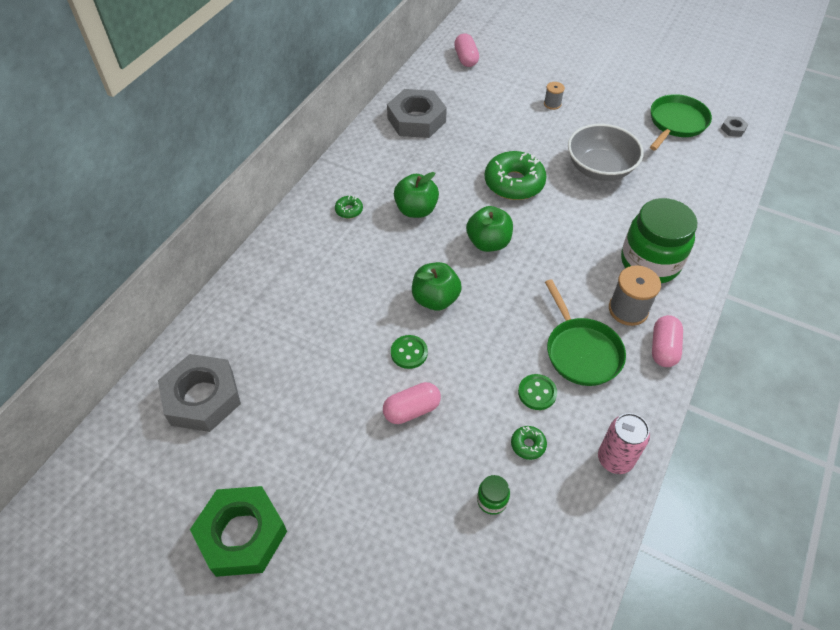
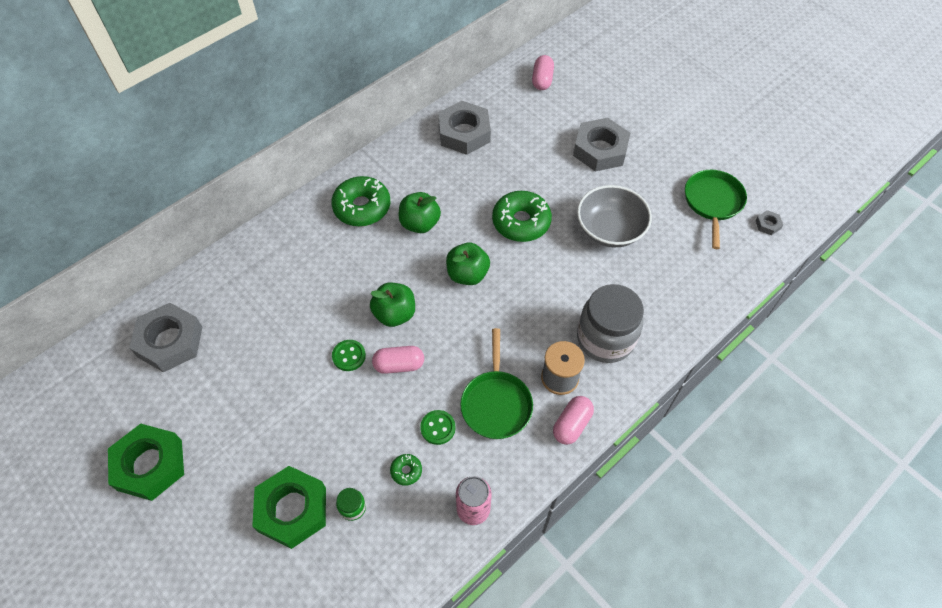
camera: 20 degrees right, 5 degrees up
(349, 210) = (362, 207): green donut -> green donut, size x2.25
(411, 410) = (326, 407): pink capsule -> pink capsule (399, 365)
(428, 525) = (292, 509): none -> green nut
(552, 104) = (600, 150): grey spool -> grey nut
(650, 263) = (605, 339): green jar -> grey jar
(676, 123) = (713, 202): green pan -> green pan turned 45 degrees counterclockwise

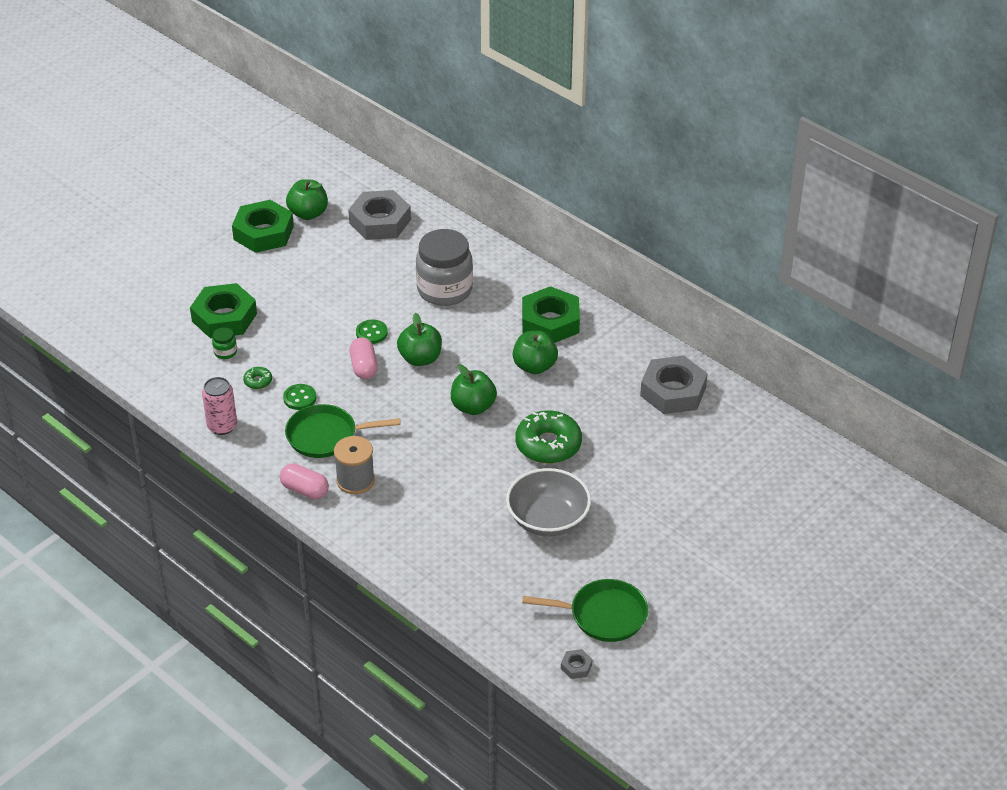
camera: 85 degrees right, 15 degrees down
(131, 414) = (308, 213): none -> green apple
(362, 207) = (550, 322): green donut -> green nut
(542, 80) = (779, 456): pink capsule -> none
(600, 150) = (670, 511): grey nut -> none
(605, 339) = (403, 515): grey jar -> grey jar (444, 290)

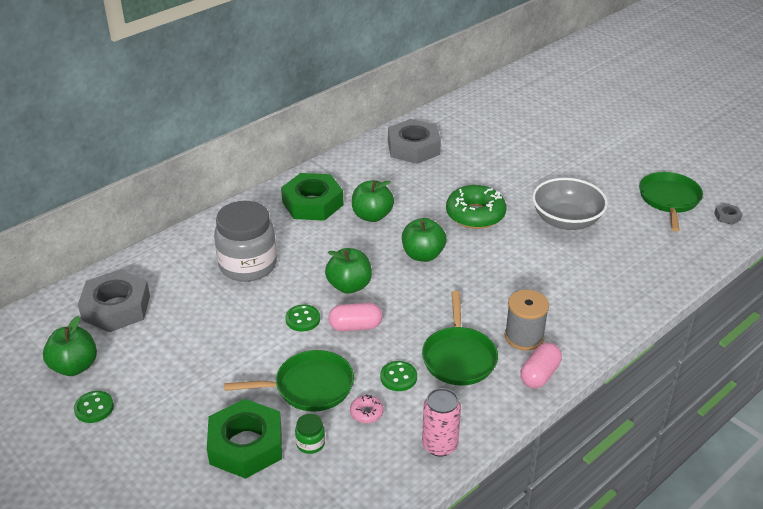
camera: 85 degrees left, 5 degrees down
(258, 381) = (366, 413): green donut -> pink donut
(263, 233) = (94, 408): green nut -> green button
(287, 345) = (309, 386): none -> green pan

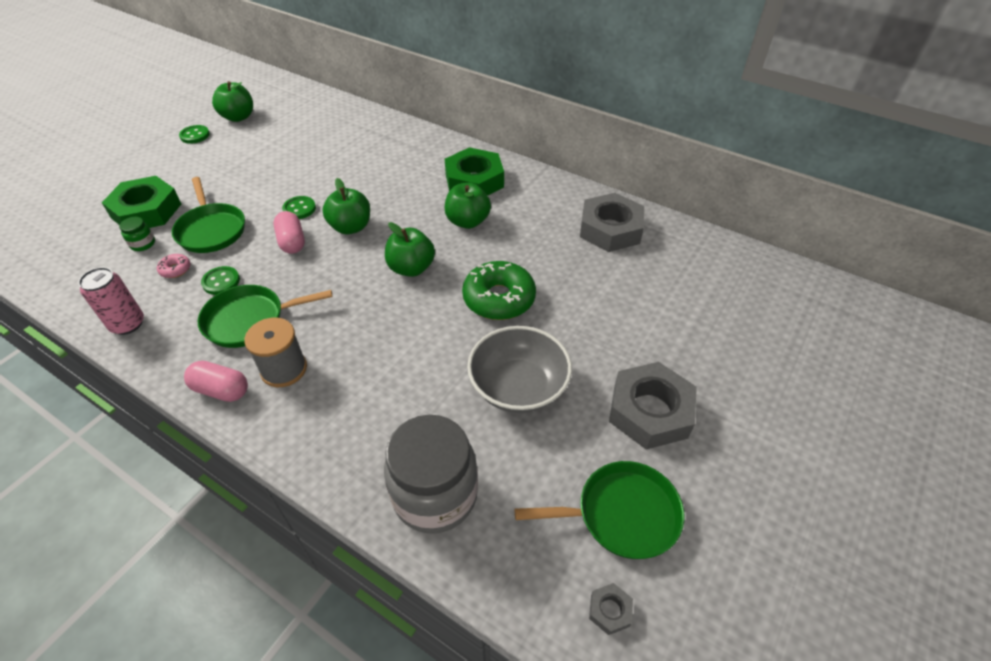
camera: 75 degrees right, 10 degrees up
(116, 308) = (304, 117): grey nut -> grey nut (649, 411)
(248, 265) = (369, 164): grey jar -> grey jar (435, 495)

